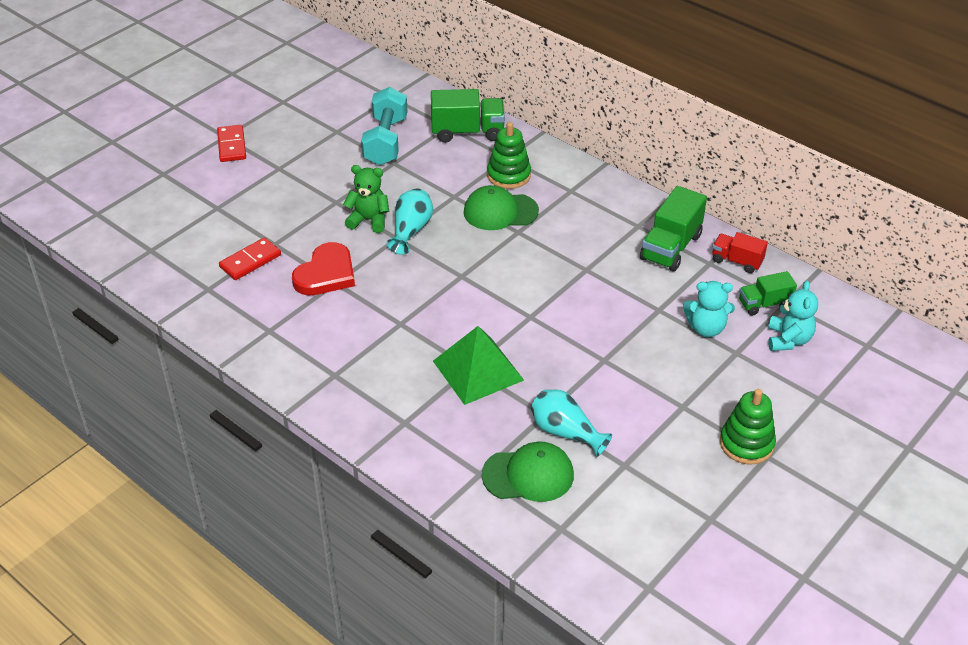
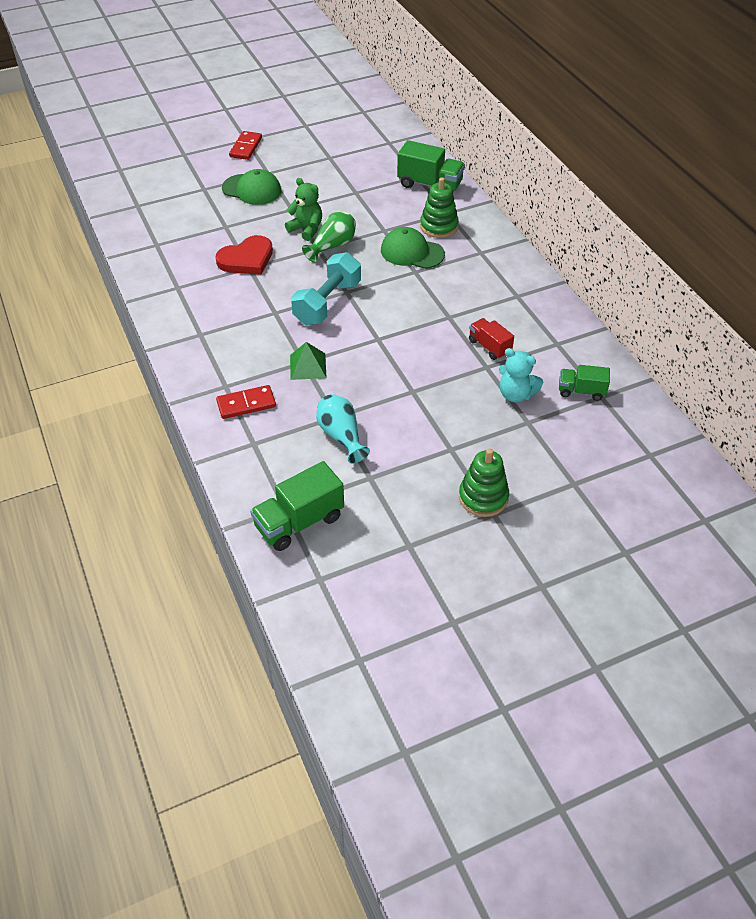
camera: 25 degrees right, 5 degrees up
(250, 261) = (200, 234): red domino -> red domino (246, 404)
(385, 141) = (361, 174): turquoise dumbbell -> turquoise dumbbell (327, 303)
(411, 230) = (332, 246): turquoise vase -> green vase
(478, 370) = (308, 366): green pyramid -> green pyramid, size x0.61
(528, 475) = (289, 458): green cap -> green cap (252, 189)
(671, 247) = (532, 321): green truck -> green truck (299, 522)
(736, 261) = (582, 349): red truck -> red truck (489, 347)
(788, 340) = (581, 427): turquoise teddy bear -> none

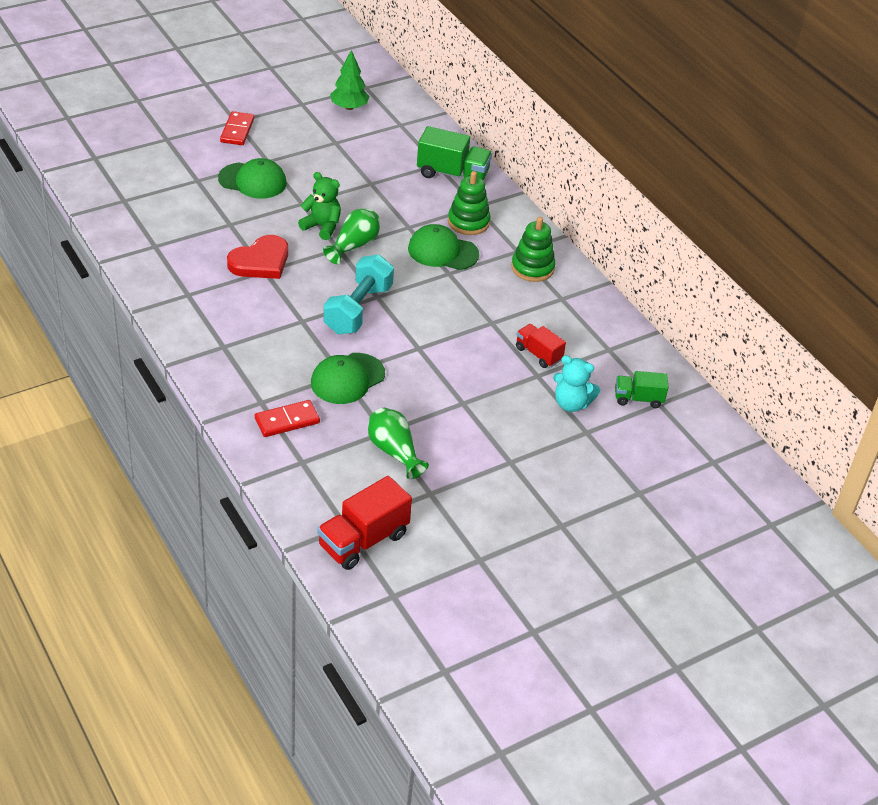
camera: 10 degrees left, 5 degrees down
(299, 522) = (363, 540): green truck -> red truck
(308, 366) = (347, 379): green pyramid -> green cap
(341, 436) = (394, 451): turquoise vase -> green vase
(346, 128) = (349, 107): none -> green tree
(483, 497) = (549, 509): green stacking toy -> green stacking toy (532, 268)

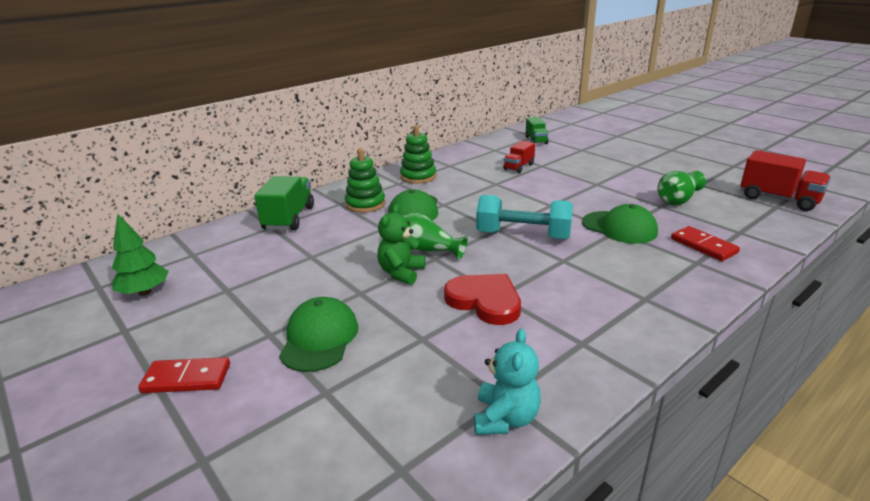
camera: 95 degrees left, 15 degrees down
(571, 403) = (560, 155): turquoise teddy bear -> turquoise teddy bear (505, 418)

